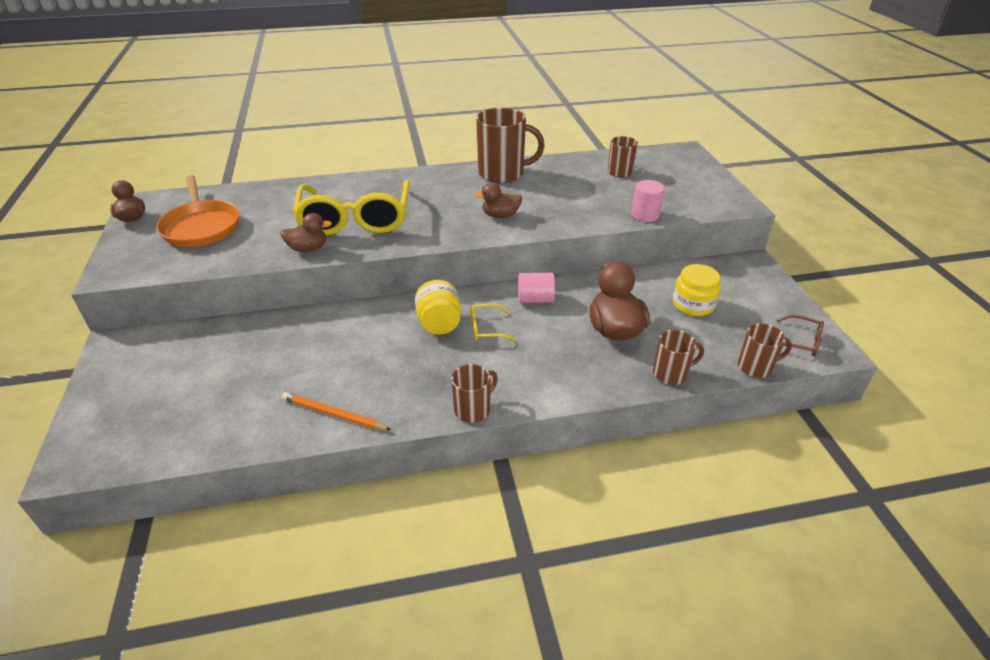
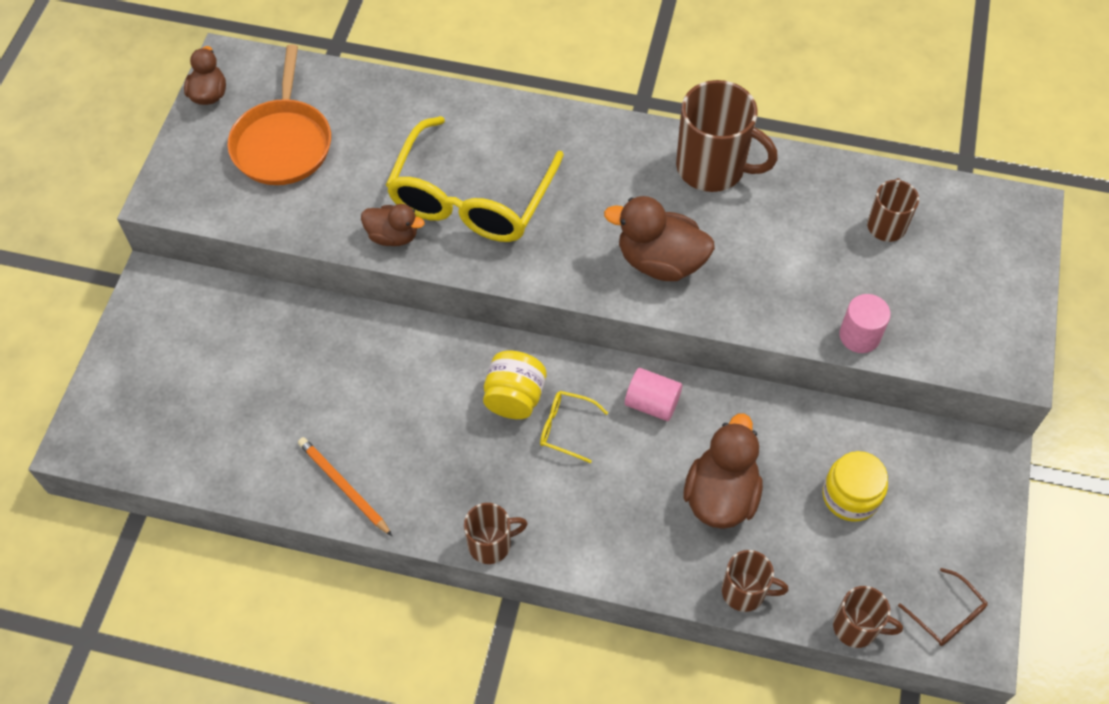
camera: 25 degrees right, 20 degrees up
(500, 216) = (660, 261): brown duck -> brown duck, size x1.65

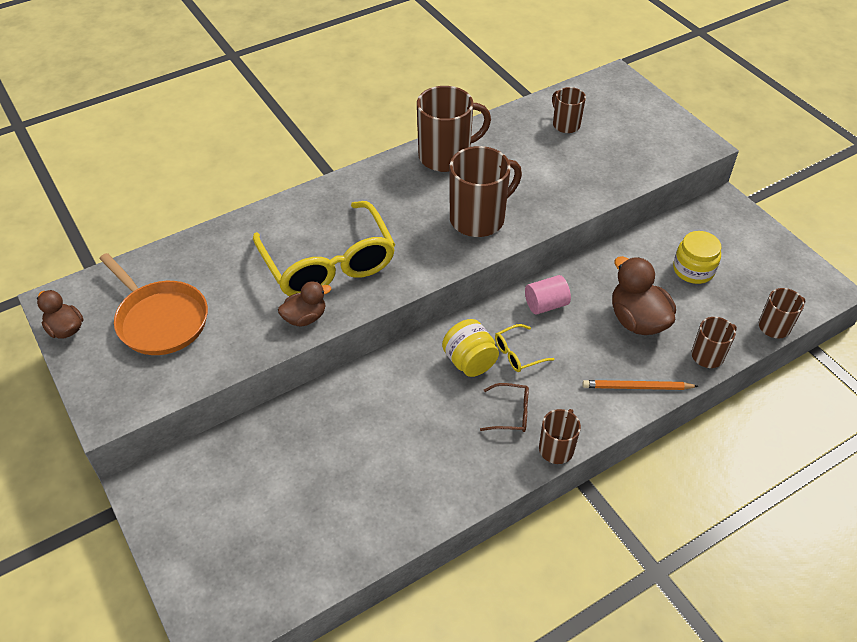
camera: 45 degrees left, 10 degrees down
(343, 487) = (432, 495): orange pencil -> orange pencil (637, 387)
(660, 261) = (478, 219): brown duck -> brown mug
(859, 336) = (620, 181): pink cylinder -> none
(947, 615) = (801, 287): brown glasses -> brown glasses (511, 413)

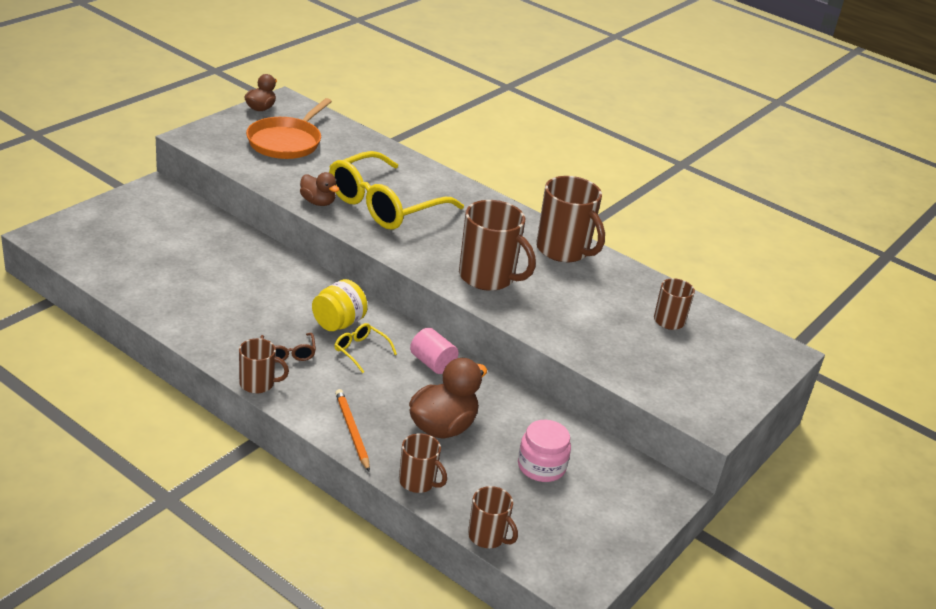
camera: 65 degrees right, 15 degrees down
(693, 270) = (541, 466): yellow jar -> pink jar

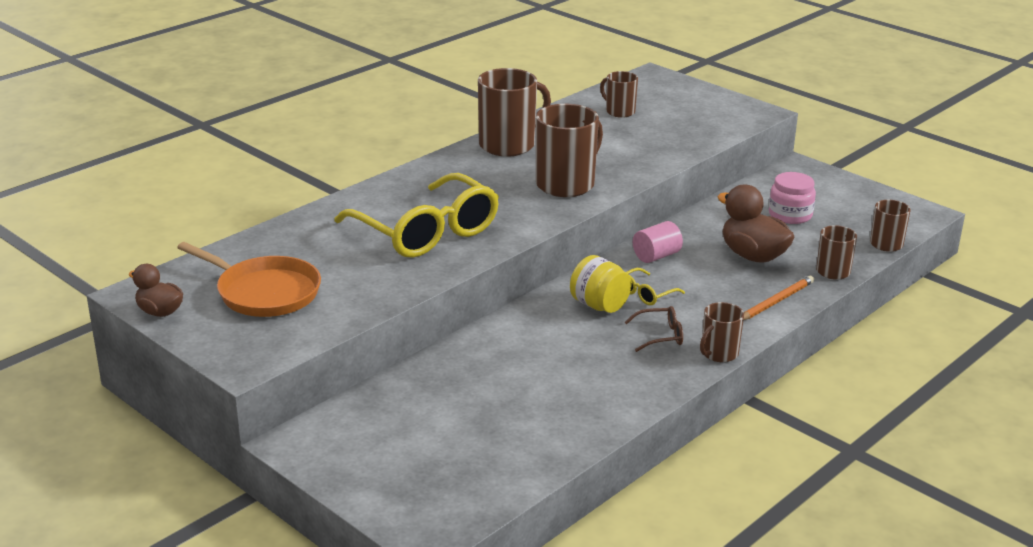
camera: 80 degrees left, 5 degrees down
(258, 384) = (719, 353): brown mug -> brown mug turned 150 degrees counterclockwise
(318, 202) = (423, 272): brown duck -> none
(352, 431) = (776, 301): orange pencil -> orange pencil turned 150 degrees clockwise

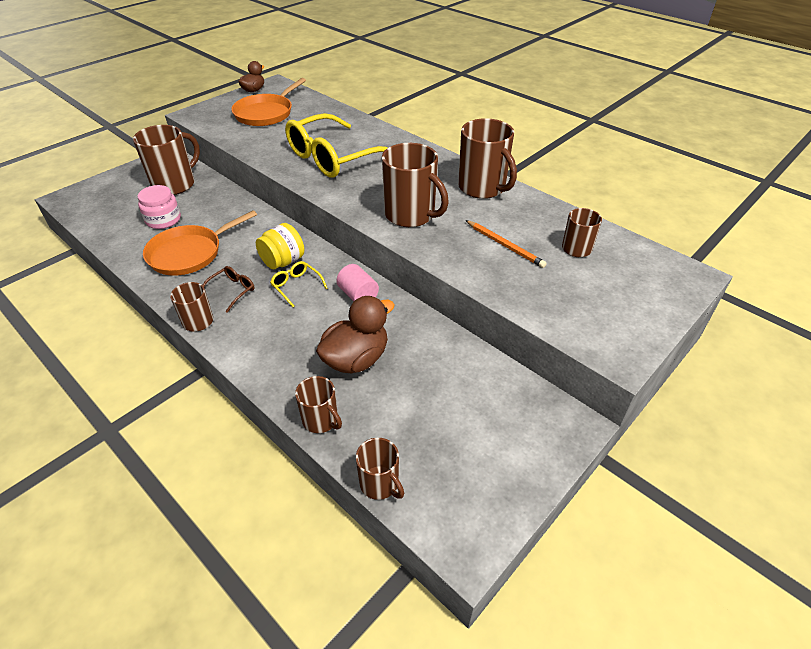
camera: 90 degrees right, 15 degrees up
(396, 418) = (175, 184): none -> brown mug
(587, 378) = (189, 253): none -> orange pan
(660, 336) = (232, 291): brown glasses -> brown glasses turned 135 degrees counterclockwise
(776, 301) = (270, 366): orange pencil -> orange pencil (505, 245)
(790, 215) = (445, 399): pink jar -> pink jar (163, 220)

